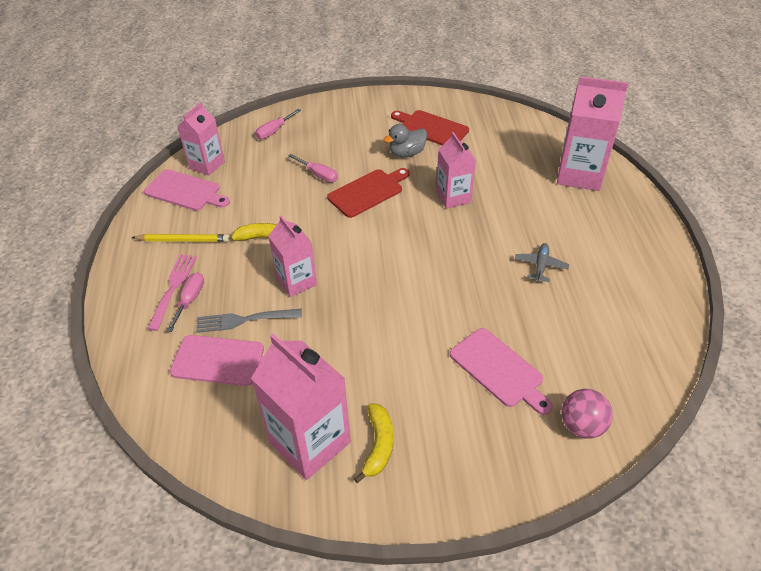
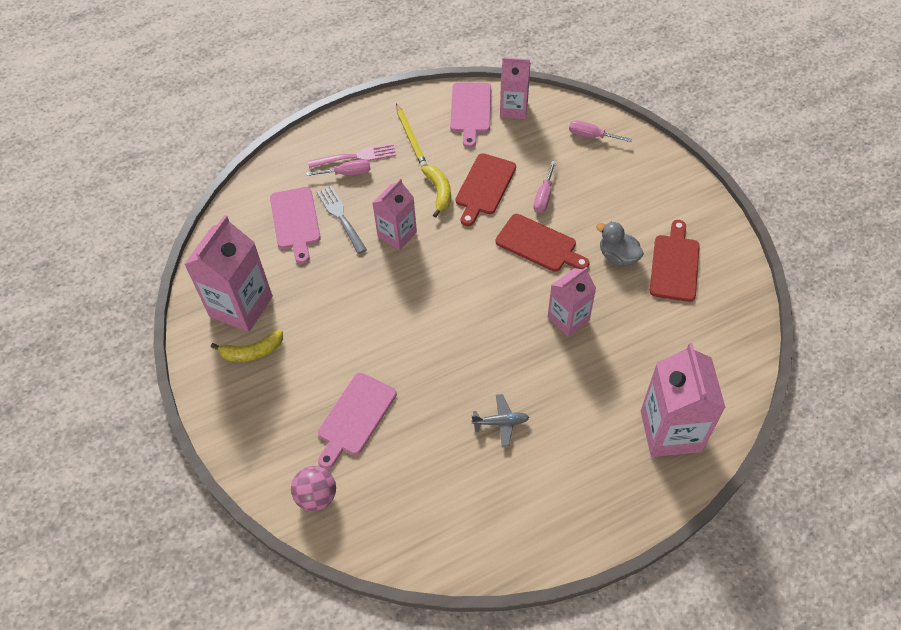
camera: 70 degrees right, 10 degrees up
(281, 207) = (484, 187): none -> red cutting board

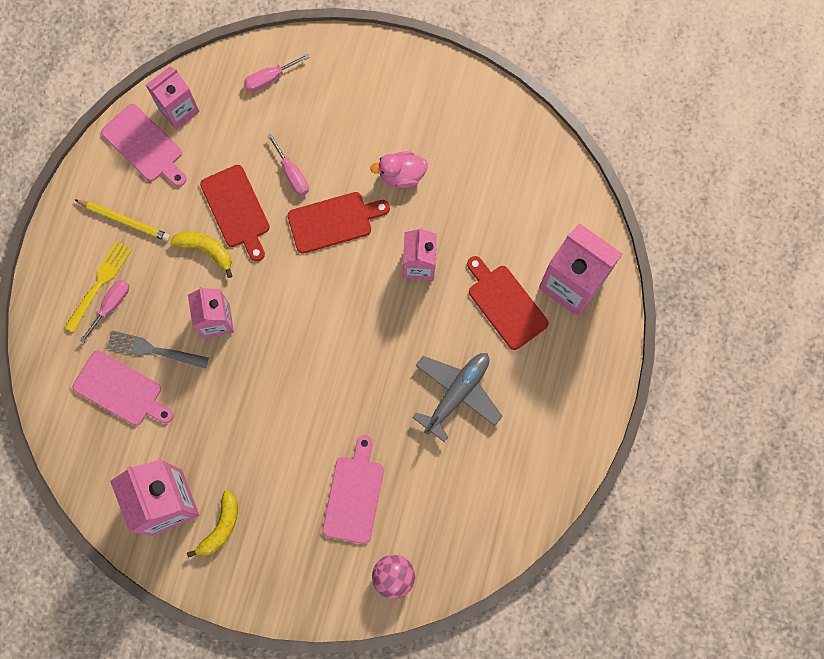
camera: 50 degrees left, 20 degrees up
(355, 157) = (99, 284): pink fork -> yellow fork
(355, 417) = (354, 495): pink cutting board -> pink cutting board turned 150 degrees counterclockwise
(501, 422) = (457, 393): grey plane -> grey plane, size x1.79
(618, 256) = (401, 175): grey duck -> pink duck
(675, 265) = (449, 142): red cutting board -> red cutting board (505, 304)

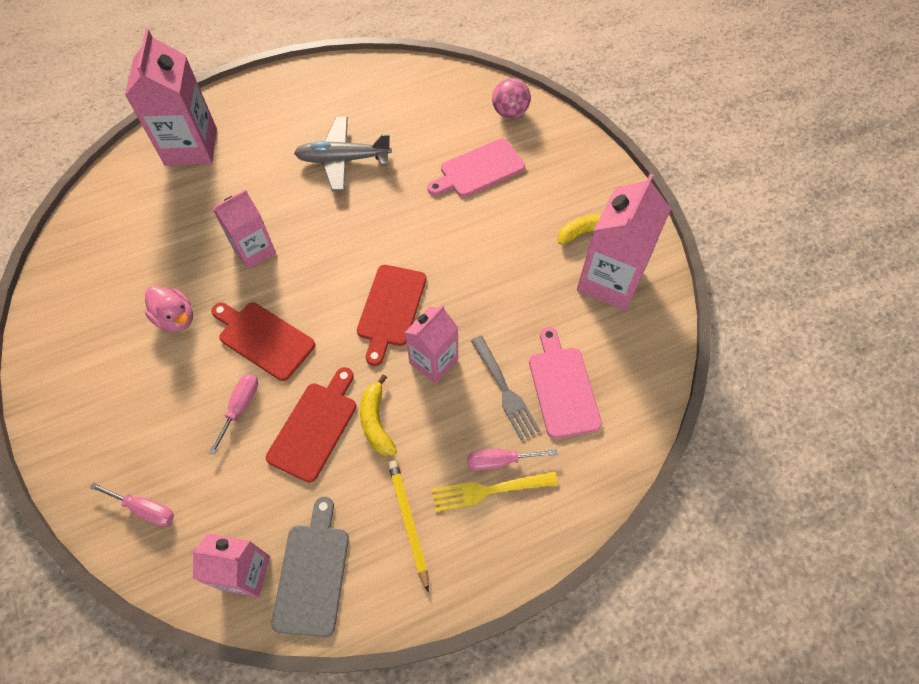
camera: 130 degrees left, 15 degrees down
(144, 146) = (312, 573): pink cutting board -> grey cutting board
(505, 304) = (242, 175): red cutting board -> red cutting board (390, 309)

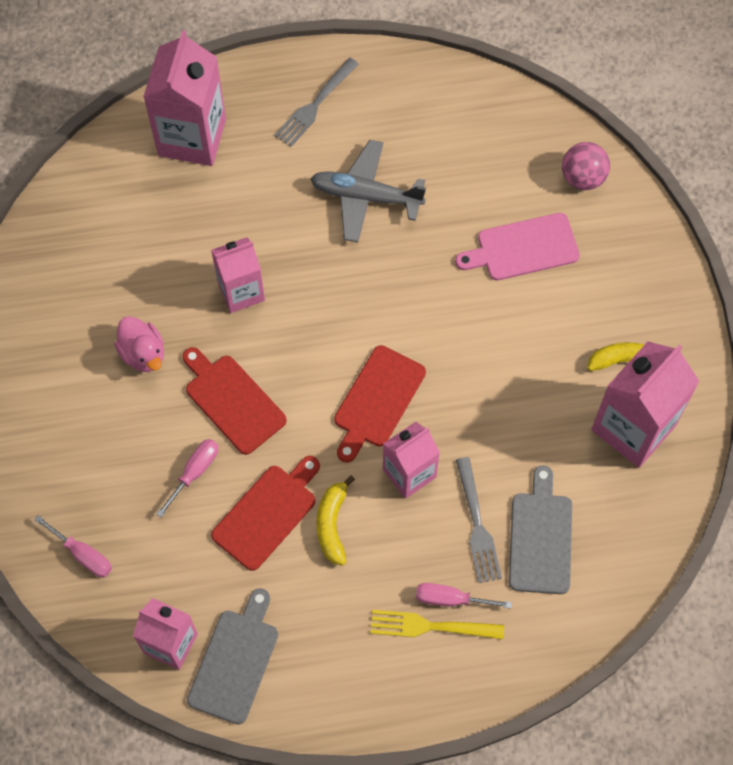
camera: 15 degrees right, 5 degrees up
(287, 105) = (315, 104): none -> grey fork
(408, 521) = (341, 636): yellow pencil -> none
(563, 387) = (541, 538): pink cutting board -> grey cutting board

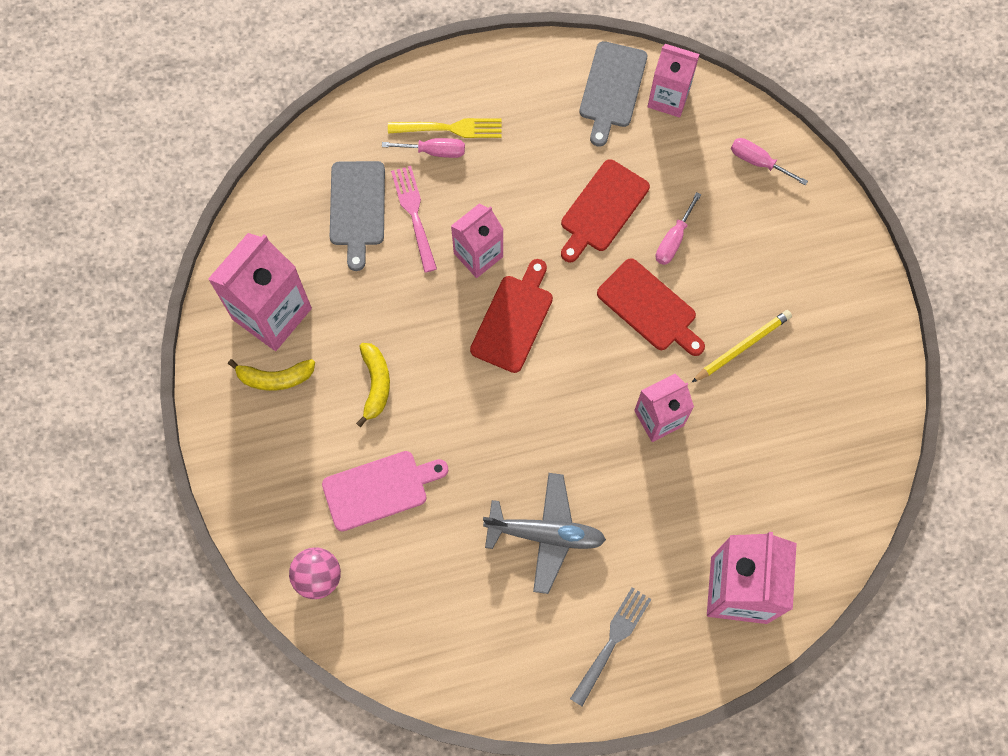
camera: 175 degrees right, 5 degrees up
(143, 354) = (742, 346): pink duck -> yellow pencil
(332, 524) = (543, 204): yellow banana -> yellow banana (375, 384)
(477, 524) = (414, 215): grey fork -> pink fork

